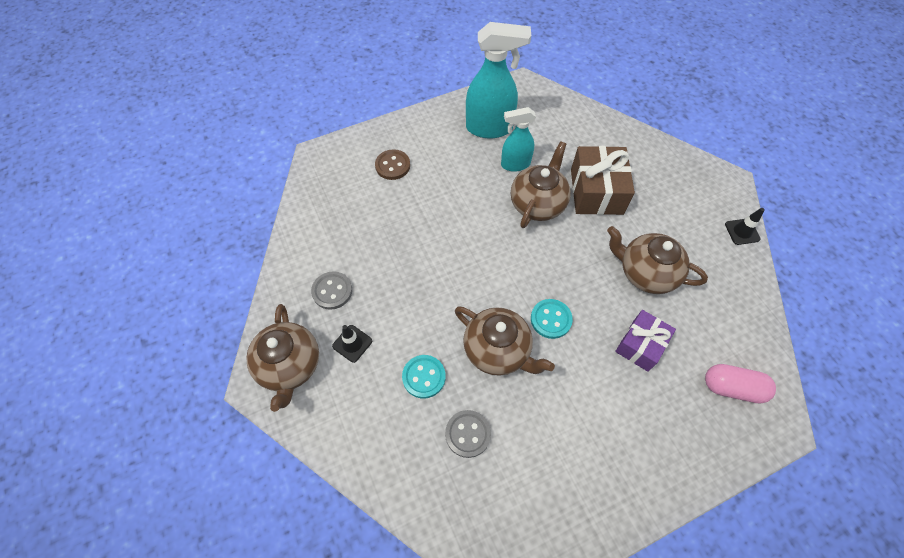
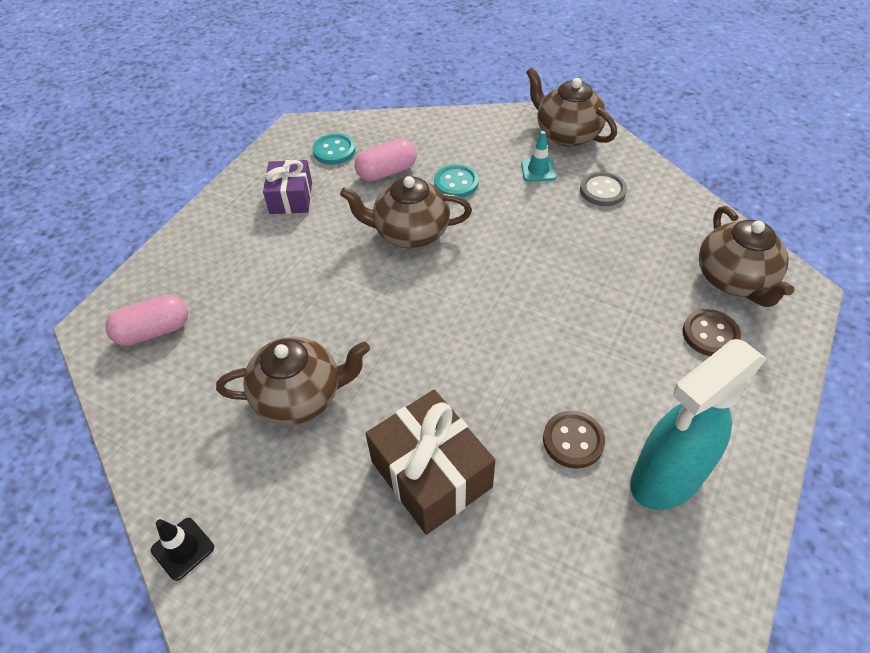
camera: 145 degrees right, 10 degrees down
(352, 343) = (538, 170): black traffic cone -> turquoise traffic cone
(467, 434) = (387, 172): grey button -> pink capsule
(515, 164) = (573, 440): turquoise spray bottle -> brown button
(538, 203) = (494, 402): brown teapot -> brown teapot (734, 280)
(551, 319) = (379, 285): turquoise button -> turquoise button (334, 151)
(640, 345) = (270, 315): purple gift -> purple gift (291, 198)

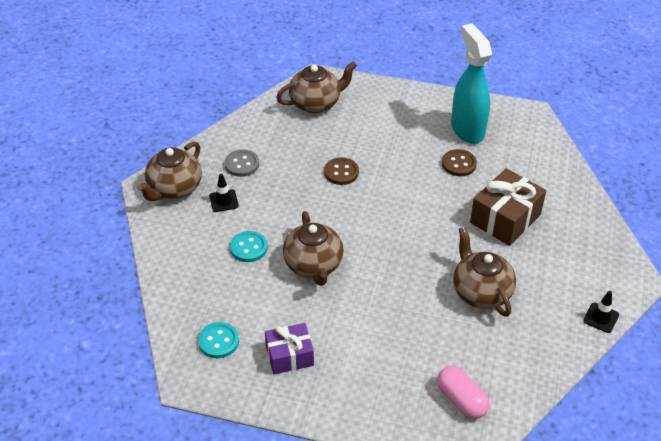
camera: 105 degrees left, 5 degrees down
(387, 172) = (242, 295): pink capsule -> none
(538, 170) = (224, 201): turquoise traffic cone -> black traffic cone
(665, 479) = (467, 129): turquoise spray bottle -> turquoise spray bottle turned 150 degrees counterclockwise
(710, 334) = (363, 113): brown button -> brown button (341, 172)

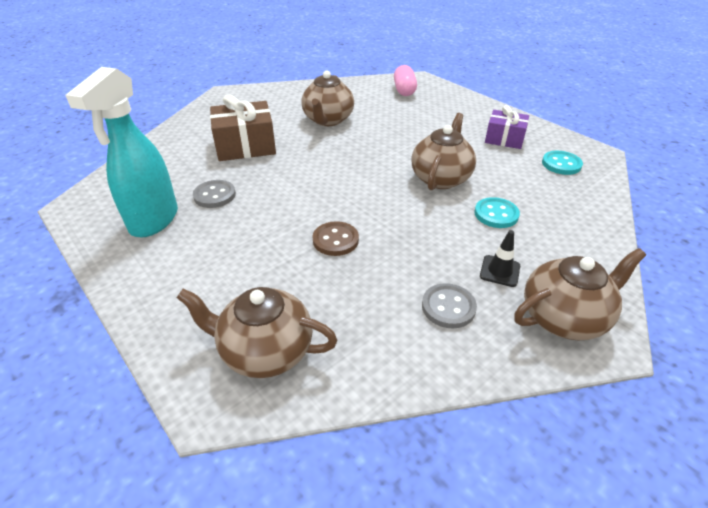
camera: 145 degrees left, 5 degrees down
(459, 164) = (214, 195): brown button -> grey button
(601, 318) = (274, 88): black traffic cone -> none

